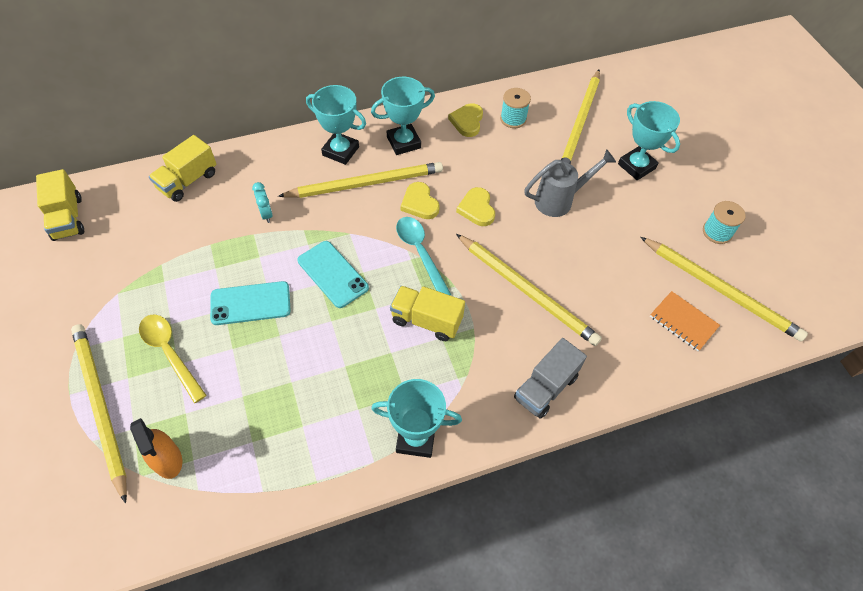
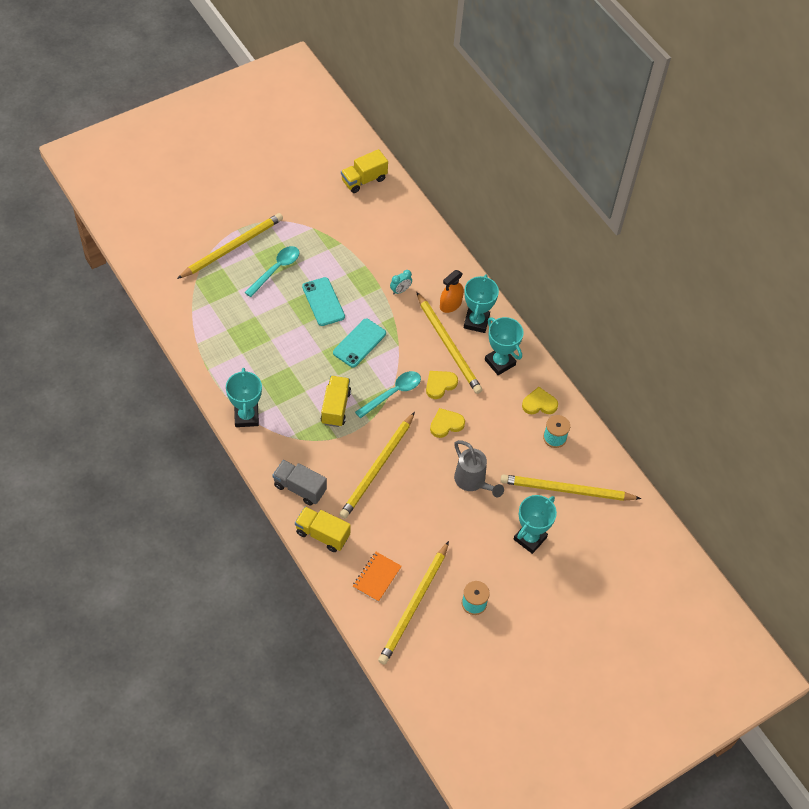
camera: 75 degrees right, 0 degrees up
(167, 459) = (207, 291): orange spray bottle -> orange spray bottle (450, 304)
(170, 353) = (276, 269): yellow spoon -> turquoise spoon
(188, 181) = (416, 235): yellow truck -> yellow truck (322, 534)

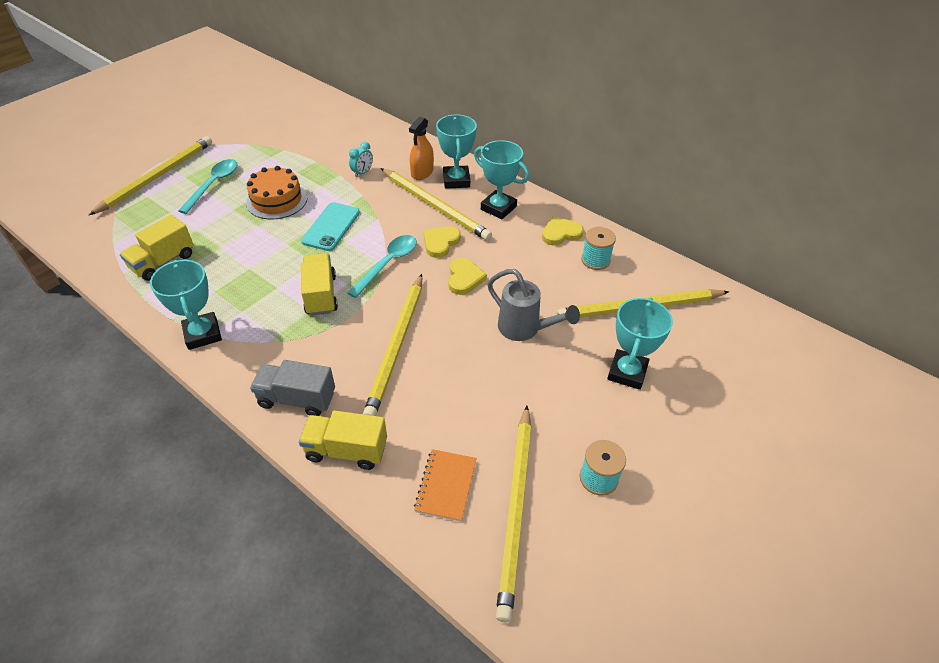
camera: 15 degrees left, 10 degrees down
(323, 302) = (277, 200): turquoise phone -> orange cake
(364, 180) = (294, 100): yellow truck -> yellow truck (163, 262)
(446, 424) = (464, 278): yellow heart -> yellow heart turned 135 degrees clockwise

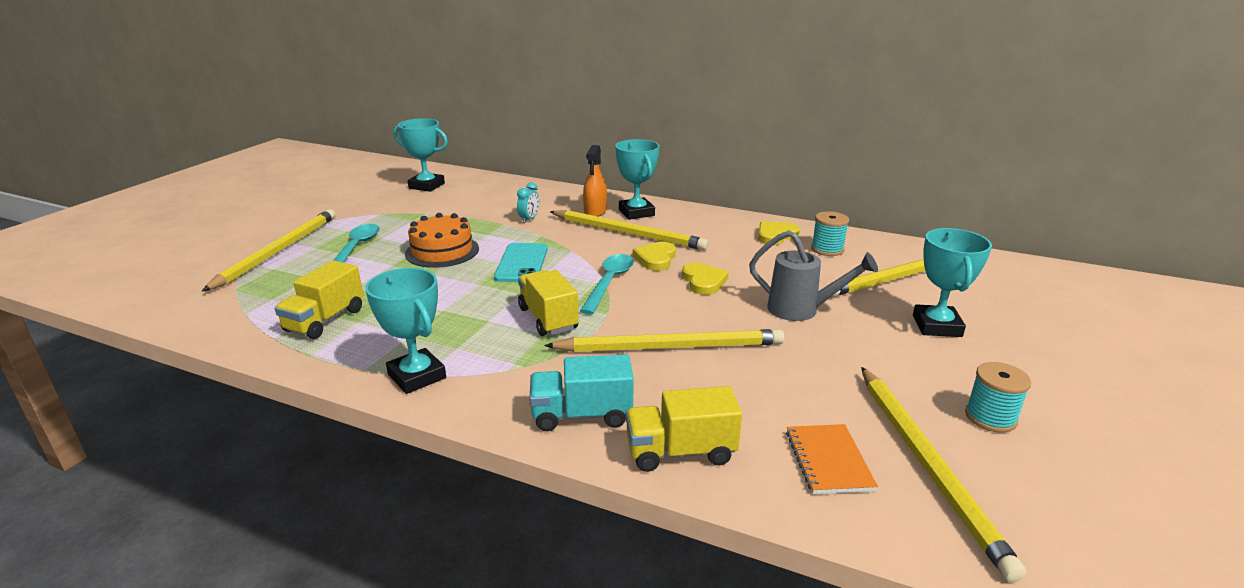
camera: 15 degrees left, 20 degrees down
(297, 399) = (582, 415): grey truck -> turquoise truck
(396, 346) = (670, 347): yellow pencil -> yellow pencil turned 90 degrees counterclockwise
(498, 208) = (696, 226): turquoise trophy -> turquoise trophy (426, 186)

